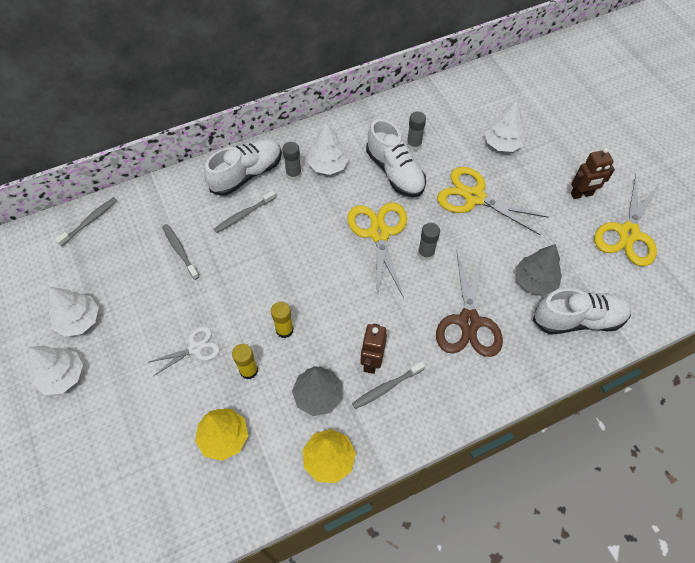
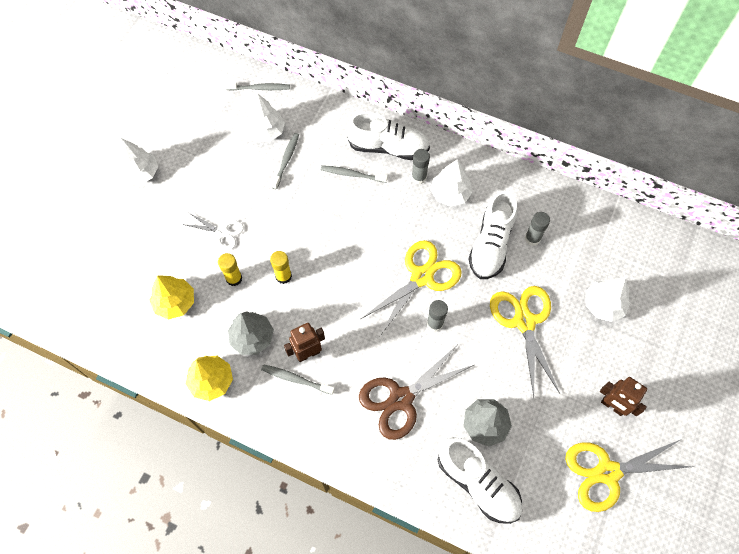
camera: 50 degrees right, 5 degrees up
(79, 320) = (184, 148): white tree -> white tree (266, 131)

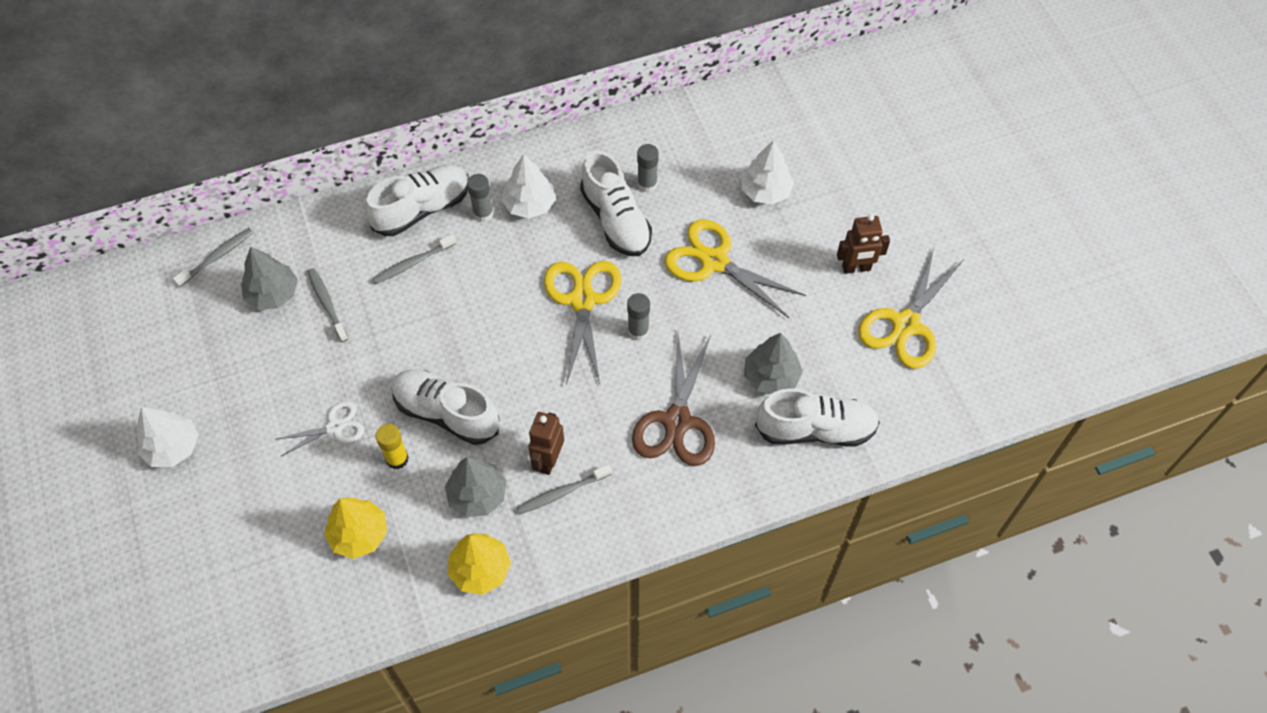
camera: 45 degrees left, 5 degrees down
(266, 131) = (273, 294): white tree -> grey tree
(283, 276) = (446, 413): yellow glue stick -> white shoe

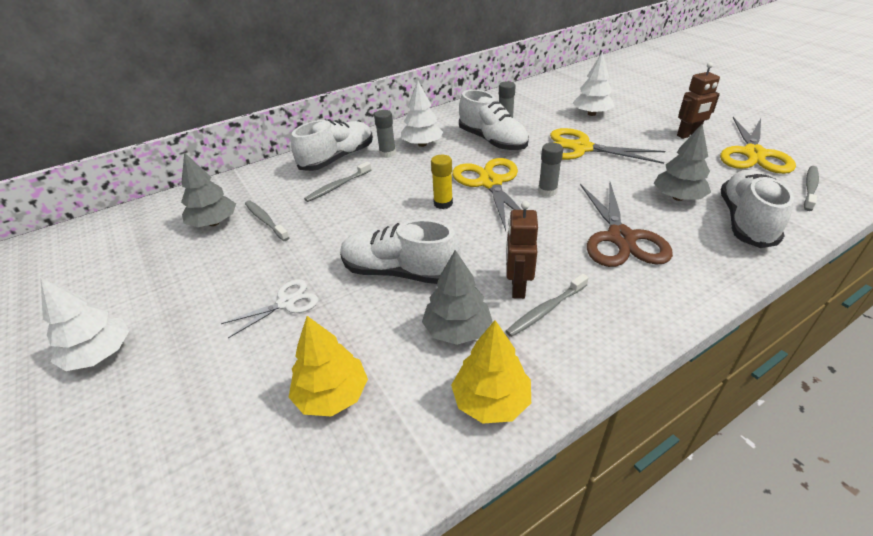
camera: 10 degrees left, 20 degrees down
(217, 257) = (161, 210): grey toothbrush -> grey toothbrush (810, 188)
(397, 459) = (359, 316): yellow glue stick -> yellow glue stick (443, 203)
(815, 429) = (745, 221): white shoe -> white shoe turned 60 degrees counterclockwise

